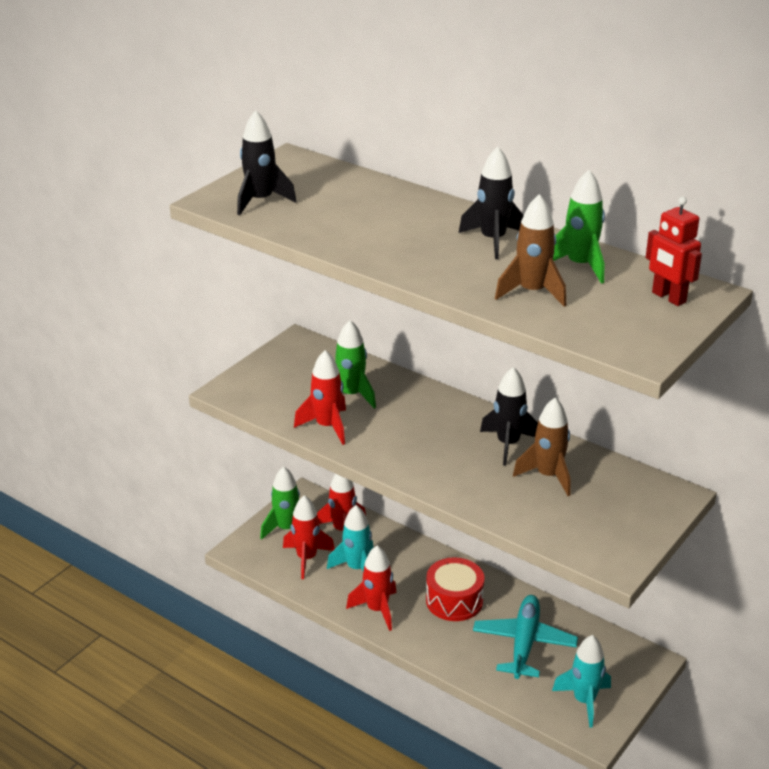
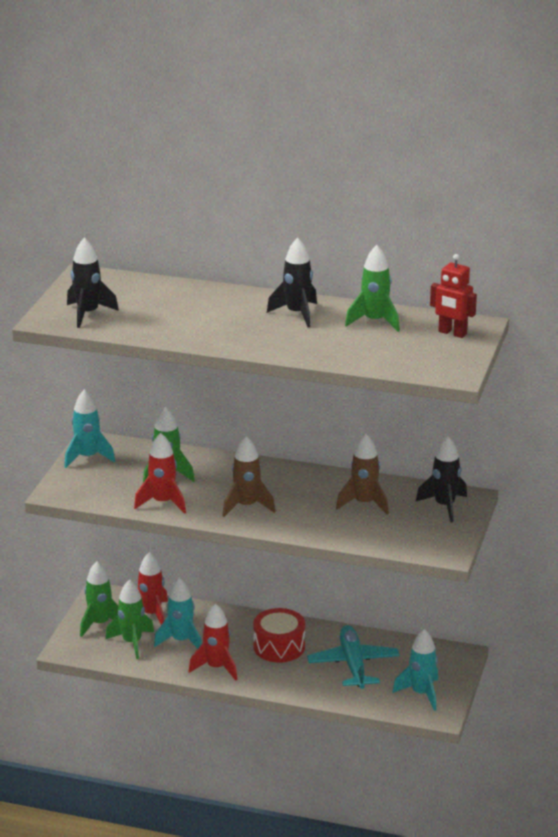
camera: 20 degrees left, 5 degrees down
(282, 357) = (88, 457): none -> turquoise rocket
(306, 558) = (132, 643): red rocket -> green rocket
(508, 444) = (320, 487): black rocket -> black rocket (444, 506)
(532, 292) = (351, 346): brown rocket -> brown rocket (247, 506)

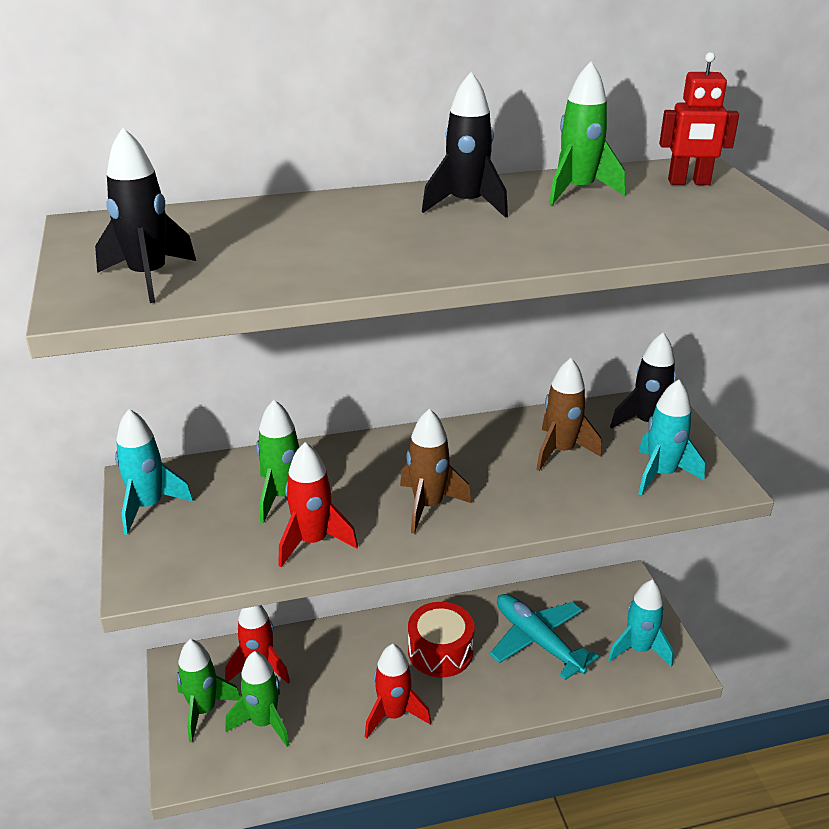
camera: 30 degrees left, 5 degrees up
(181, 641) = (322, 692): turquoise rocket -> turquoise rocket (661, 475)

